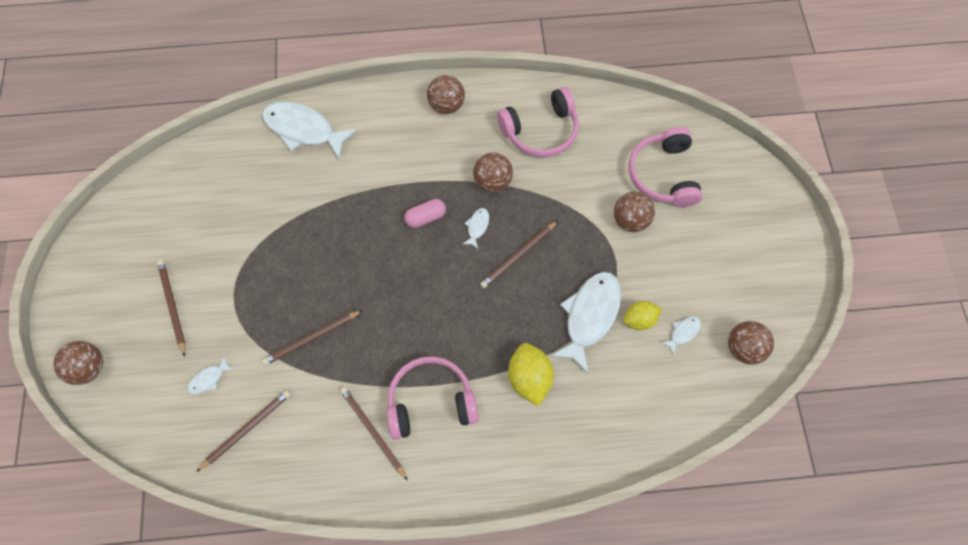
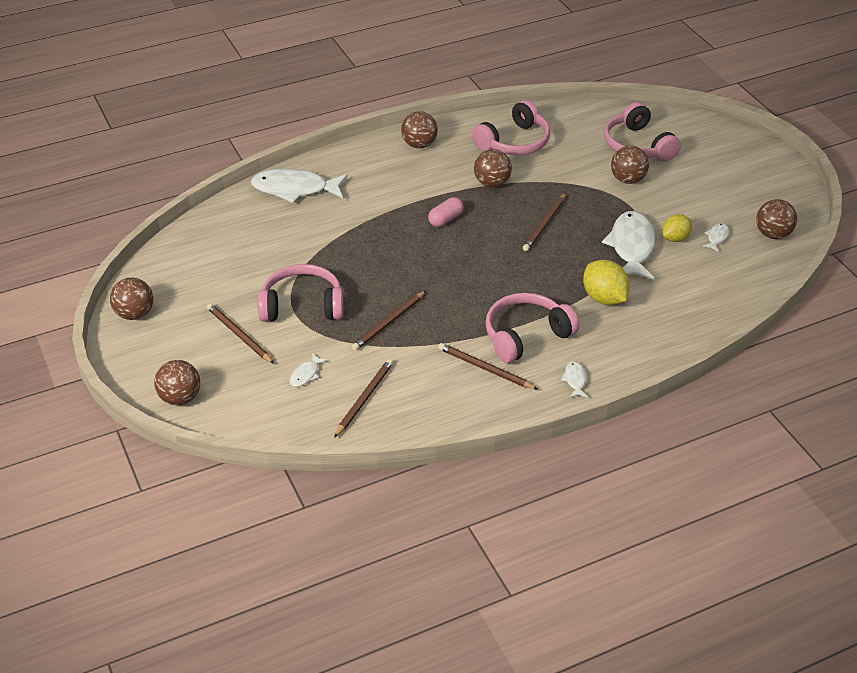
camera: 20 degrees left, 25 degrees down
(95, 247) = (135, 314): none -> brown ball
(244, 288) = (302, 305): none -> pink headphones
(477, 227) = (496, 214): white fish -> white fish (575, 380)

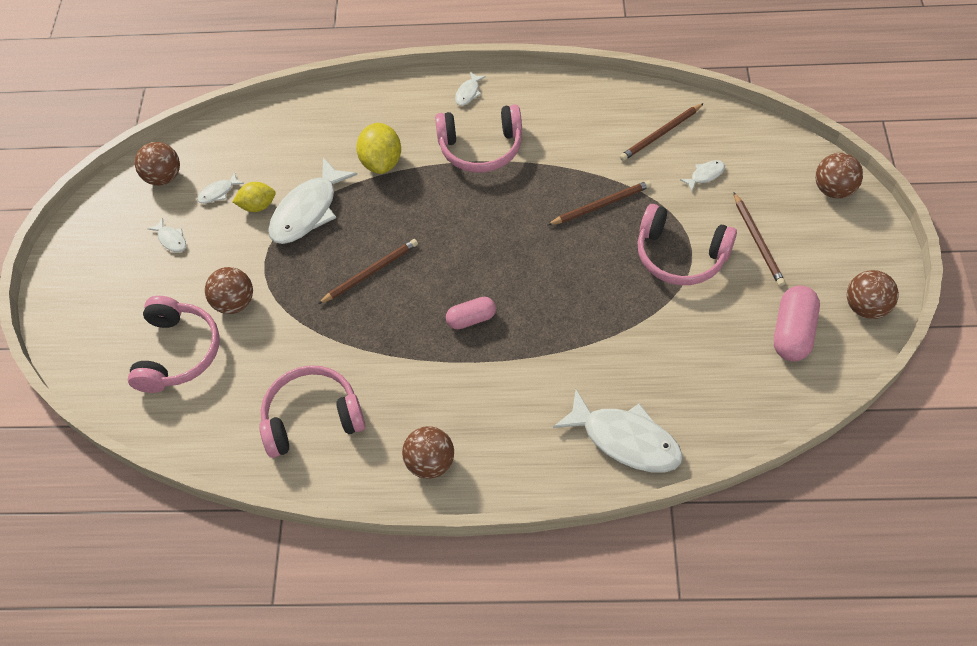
camera: 150 degrees left, 15 degrees up
(191, 280) = (793, 332): none -> pink capsule
(485, 368) = (538, 128): brown pencil -> none
(492, 183) = (385, 356): brown ball -> none
(717, 199) = (171, 239): none -> white fish

